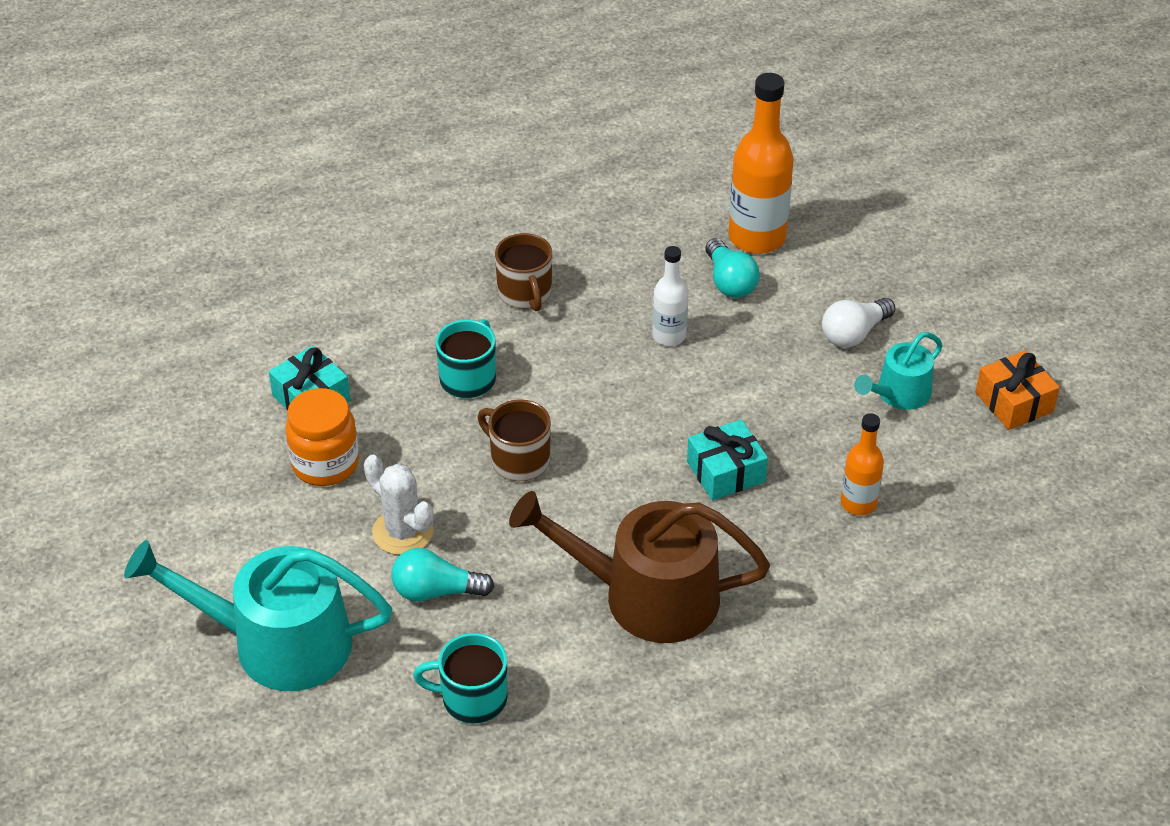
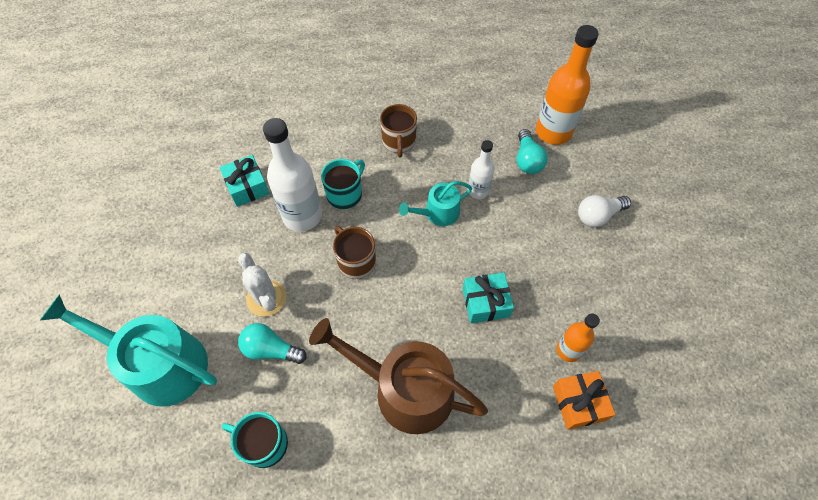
camera: 15 degrees right, 15 degrees up
(325, 464) = (238, 236): orange jar -> none
(414, 419) = (302, 216): none -> white bottle
(899, 394) = (617, 268): turquoise watering can -> turquoise watering can (438, 213)
(1014, 402) = (695, 294): orange gift -> orange gift (579, 403)

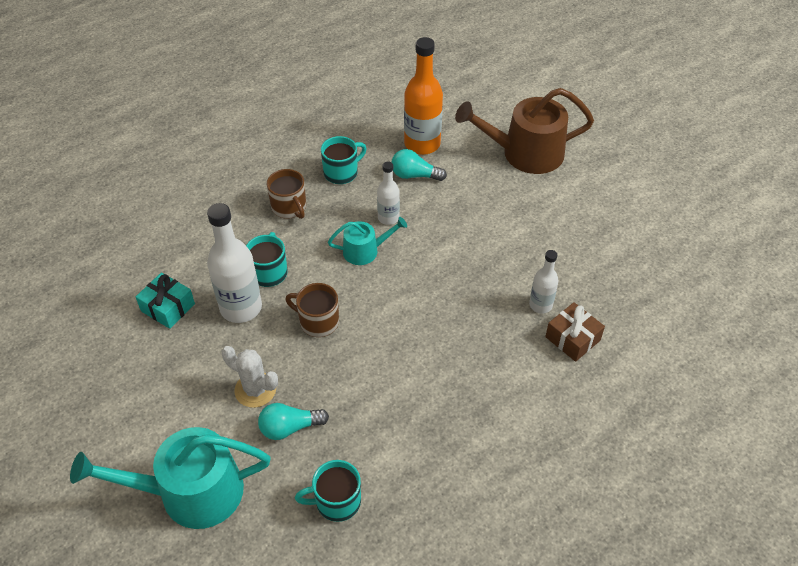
camera: 30 degrees left, 10 degrees down
(405, 389) = (429, 399): brown watering can -> brown watering can (525, 153)
(438, 213) = (365, 251): turquoise watering can -> turquoise watering can turned 135 degrees counterclockwise
(463, 128) = (341, 172): none -> turquoise mug
(485, 302) = (452, 301): turquoise gift -> none
(527, 160) = (414, 175): turquoise light bulb -> turquoise light bulb turned 135 degrees clockwise
(568, 350) = (540, 305): orange bottle -> white bottle
(579, 403) = (572, 338): orange gift -> brown gift
(598, 216) = (500, 194): white light bulb -> none

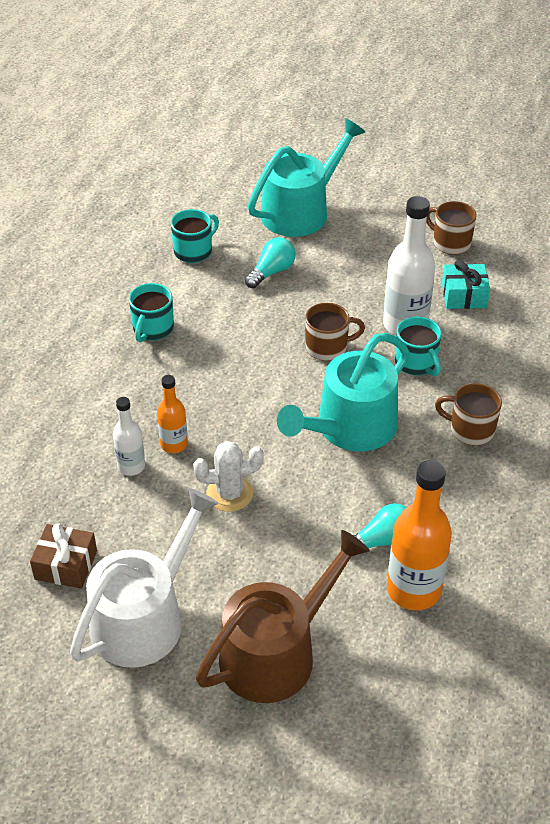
camera: 145 degrees right, 5 degrees down
(112, 365) = (450, 243): none -> brown mug
(255, 390) = (324, 280): white cactus -> white cactus (229, 494)
(341, 172) = (463, 498): turquoise mug -> turquoise mug (152, 329)
(365, 251) = (350, 428): turquoise watering can -> turquoise watering can, size x1.90
(388, 218) = (361, 474): white bottle -> none
(498, 305) = (174, 444): none -> orange bottle
(572, 338) = (79, 450): brown gift -> brown gift (66, 565)
(590, 205) = (144, 617): none -> white watering can

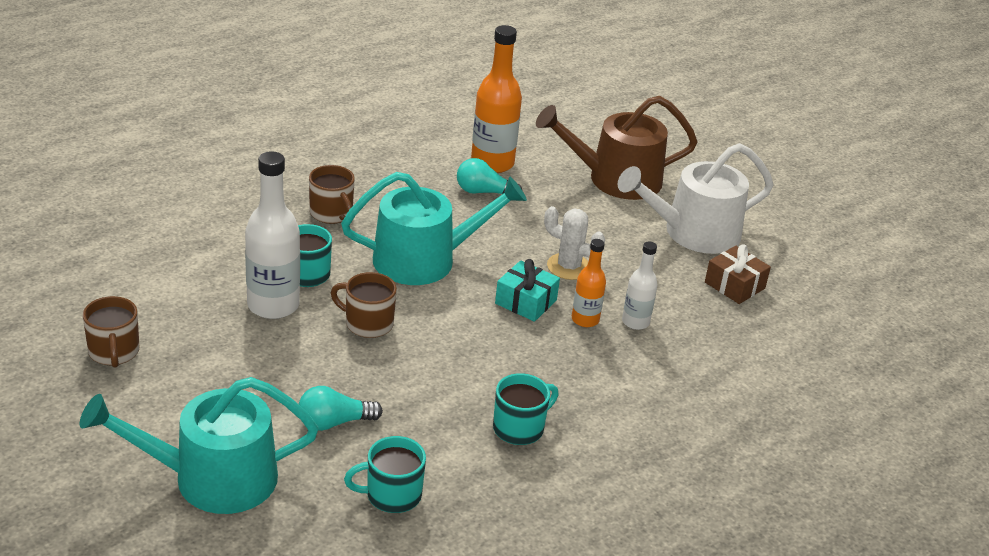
camera: 150 degrees left, 10 degrees down
(464, 296) = (183, 300): turquoise gift -> turquoise gift (526, 302)

